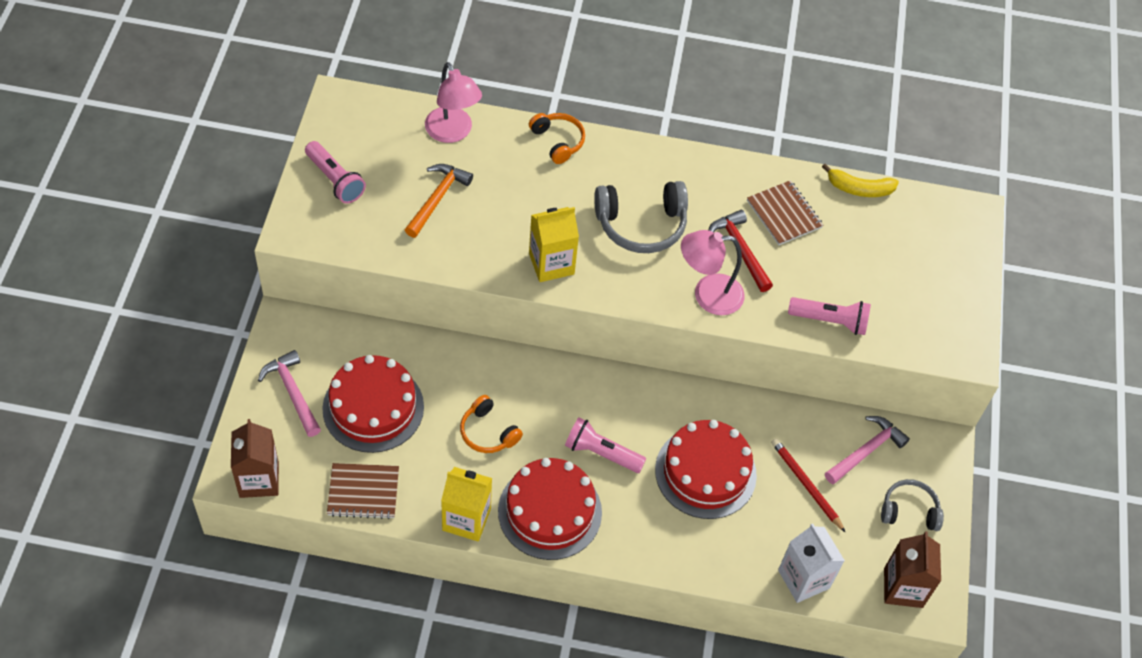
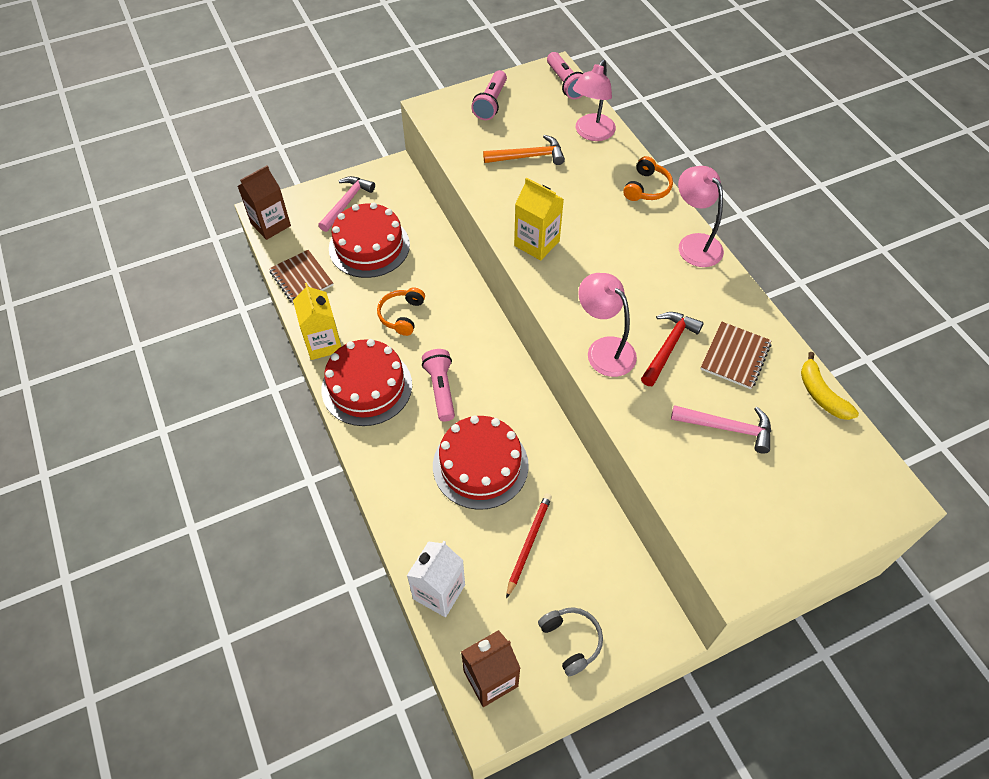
camera: 60 degrees right, 0 degrees up
(641, 225) = (625, 274): grey headphones -> none
(649, 155) = (694, 243): none -> pink lamp
(830, 321) = (663, 447): pink flashlight -> pink flashlight (565, 83)
(866, 451) = (600, 571): pink hammer -> pink hammer (727, 428)

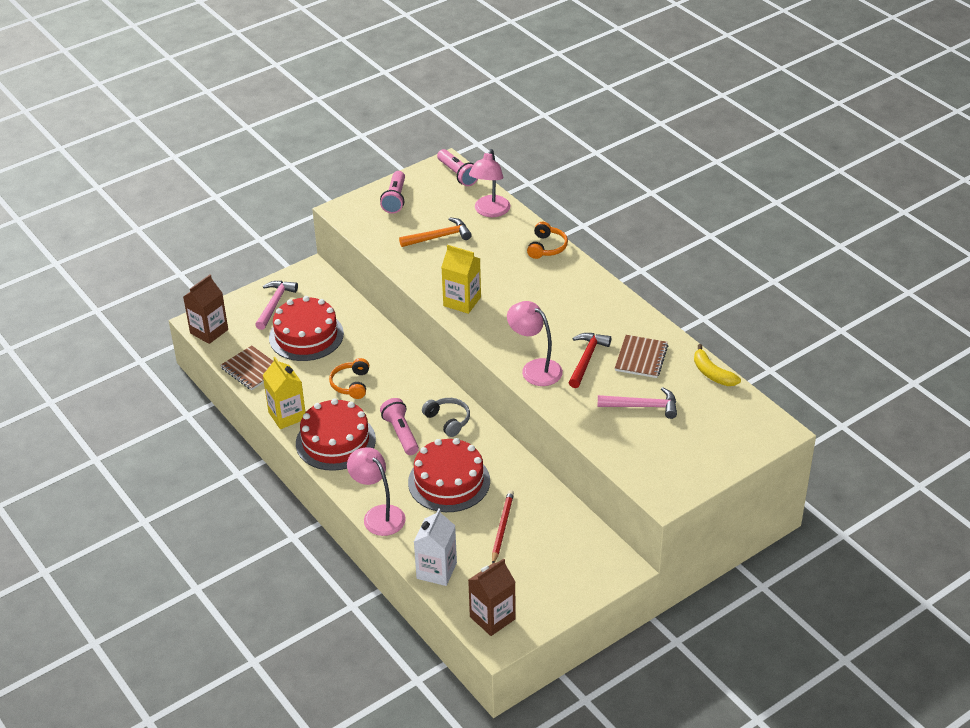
camera: 10 degrees left, 15 degrees down
(571, 641) = (551, 584): grey headphones -> grey headphones (448, 420)
(694, 243) = (594, 283): pink lamp -> pink lamp (378, 515)

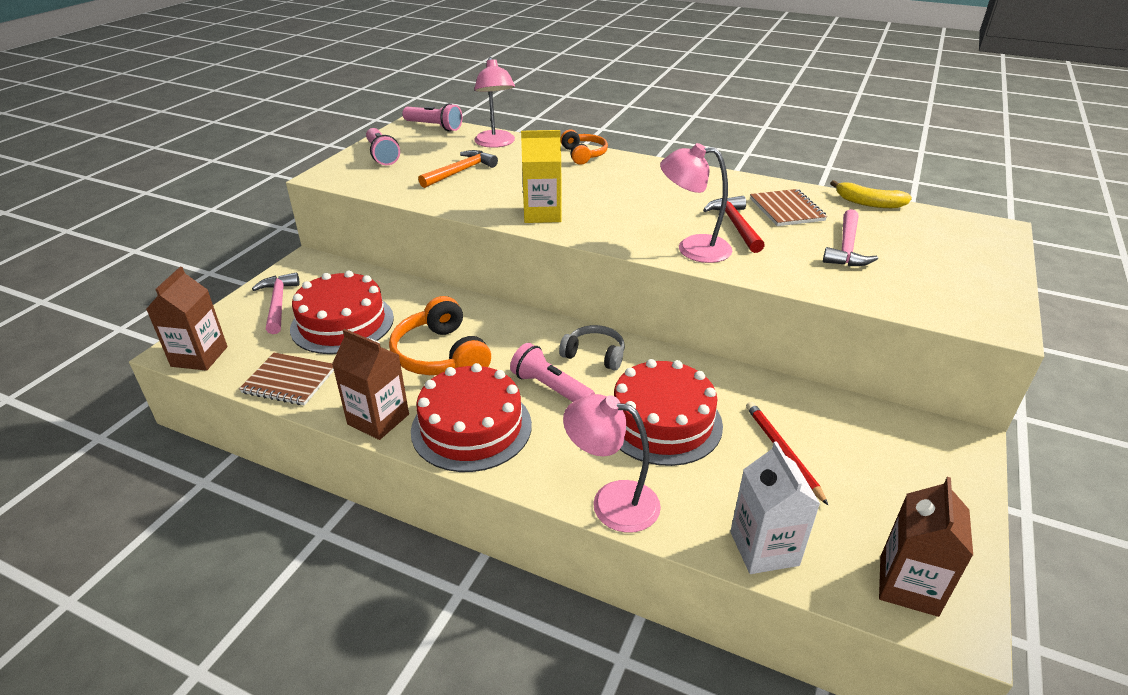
camera: 30 degrees left, 5 degrees down
(287, 415) = (378, 419): yellow carton -> brown carton
(351, 384) = (440, 355): orange headphones -> orange headphones, size x1.62
(642, 406) = (846, 247): pink hammer -> pink hammer turned 135 degrees clockwise

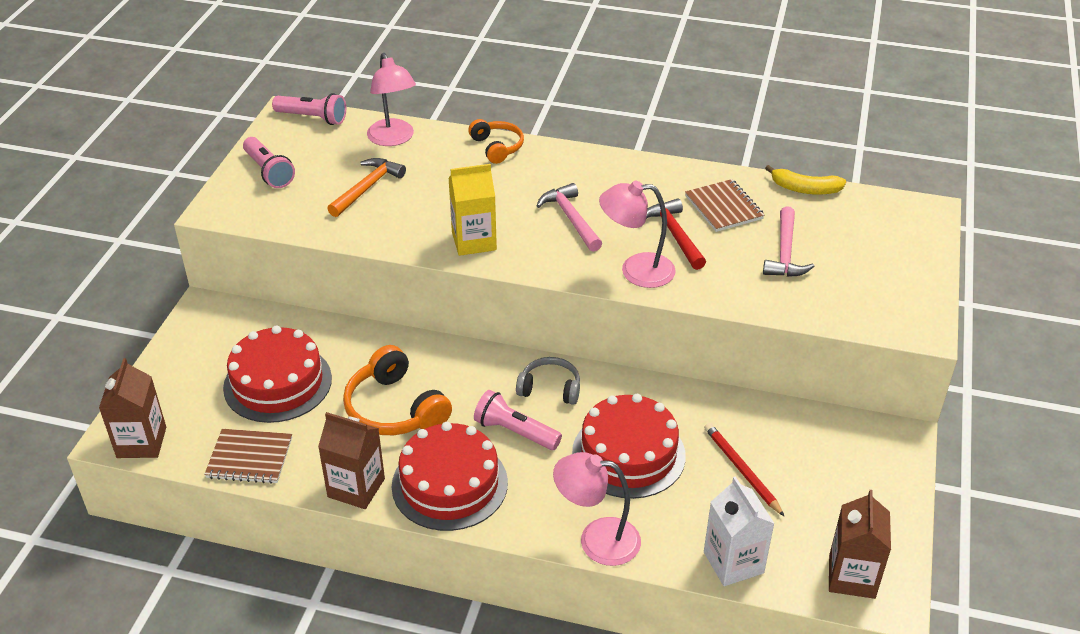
camera: 10 degrees left, 5 degrees up
(278, 304) = (197, 367): pink hammer -> pink hammer (571, 219)

